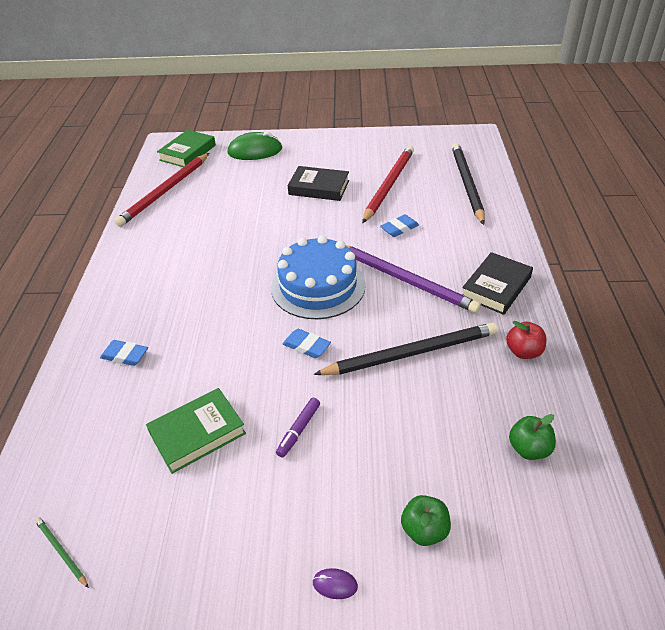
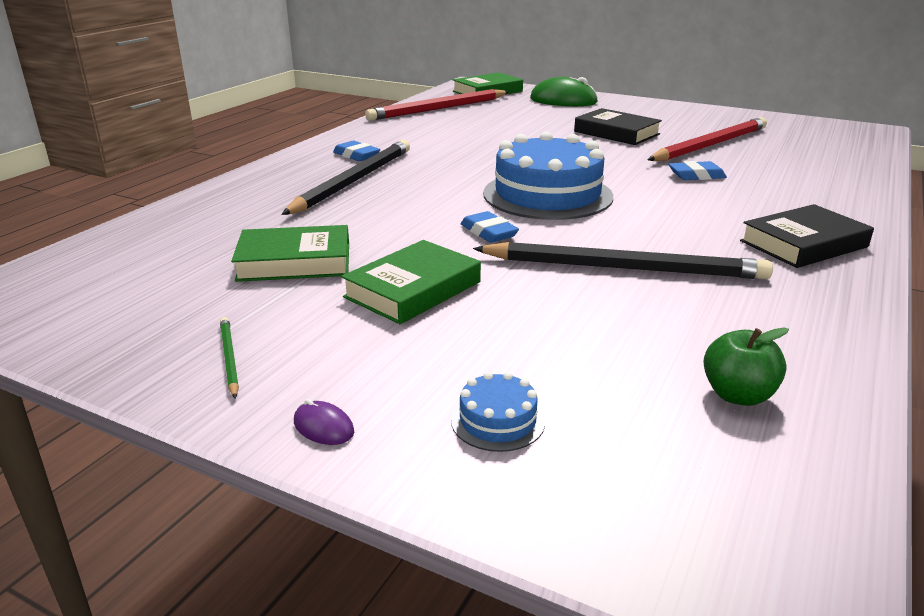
camera: 25 degrees right, 15 degrees down
(61, 551) = (64, 301): green pencil -> green pencil (229, 358)
(125, 355) = (281, 195): blue eraser -> blue eraser (356, 155)
(298, 430) = (413, 289): purple marker -> green book
(405, 280) = (669, 212): purple pencil -> none
(424, 530) = (497, 421): green apple -> blue cake
(466, 184) = (825, 161): black pencil -> black pencil (354, 181)
(523, 352) = (803, 306): red apple -> none

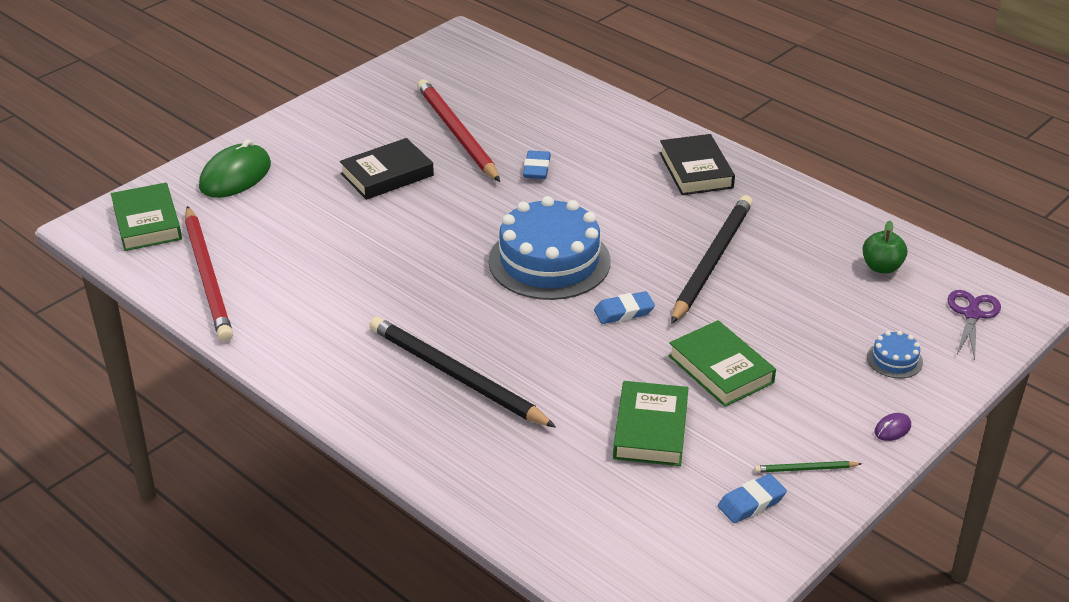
camera: 75 degrees left, 10 degrees up
(356, 155) = (369, 366): blue eraser -> blue eraser (751, 502)
(688, 509) = (972, 314): none -> purple scissors

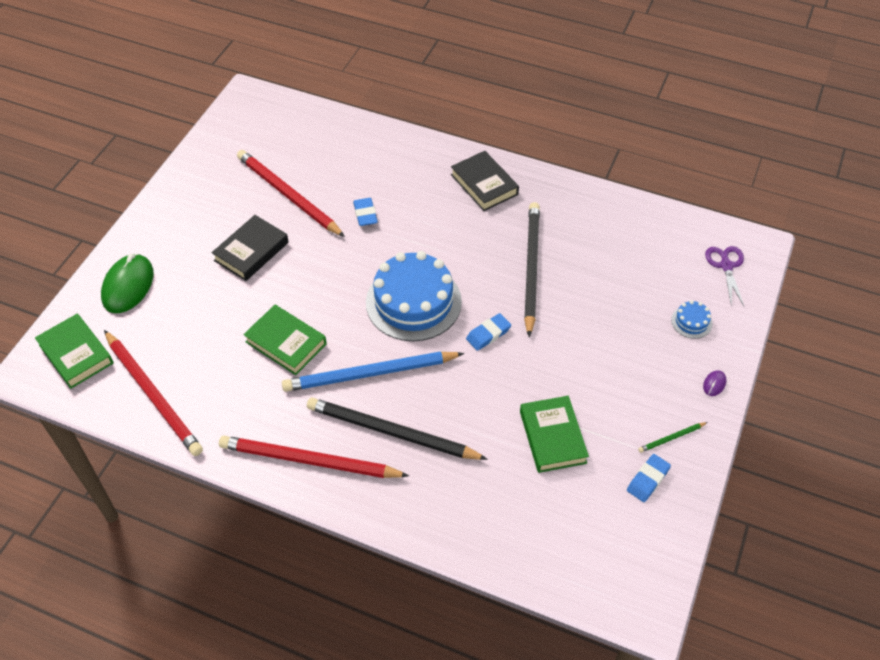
camera: 20 degrees left, 15 degrees up
(346, 378) = (309, 461): none -> red pencil
(460, 316) = (370, 374): none -> blue pencil
(720, 369) = (578, 367): green book -> green book (286, 343)
(881, 267) = (650, 240): green apple -> none

